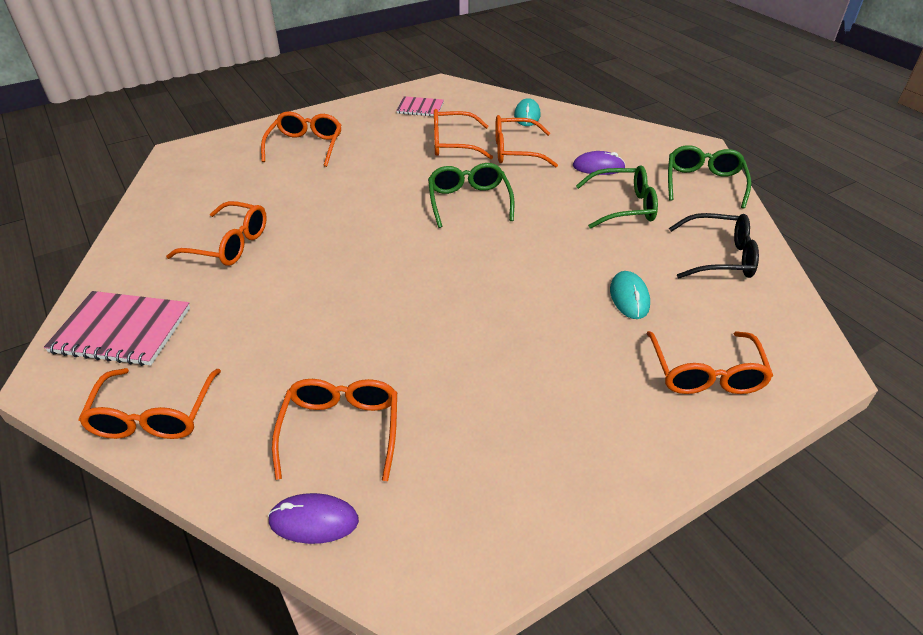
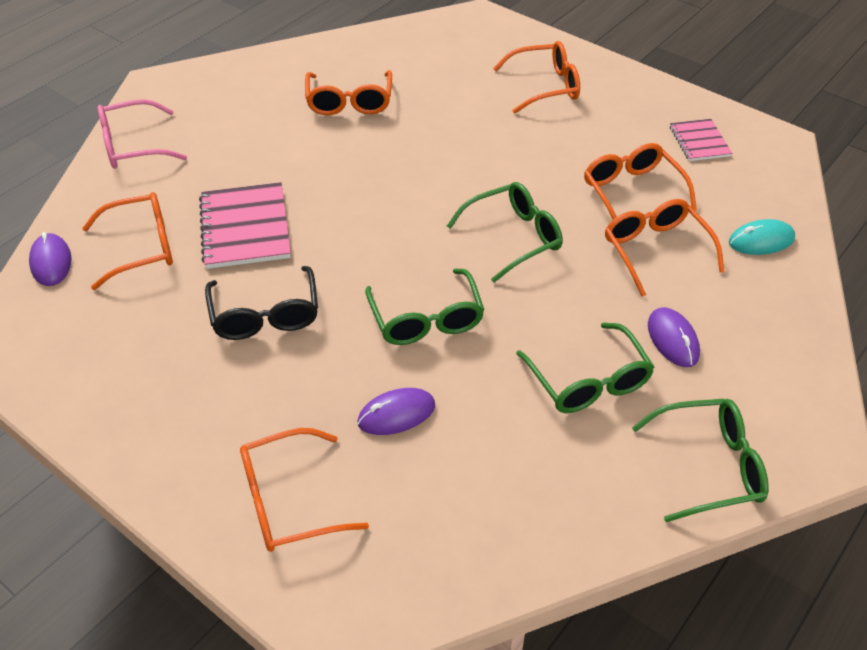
camera: 70 degrees right, 5 degrees up
(122, 330) = (217, 92): pink notebook -> pink notebook (245, 228)
(154, 416) = (132, 146): orange glasses -> pink glasses
(536, 261) = (426, 320): none -> green glasses
(629, 297) = (396, 414): turquoise mouse -> purple mouse
(720, 257) = (524, 500): black glasses -> black glasses (265, 316)

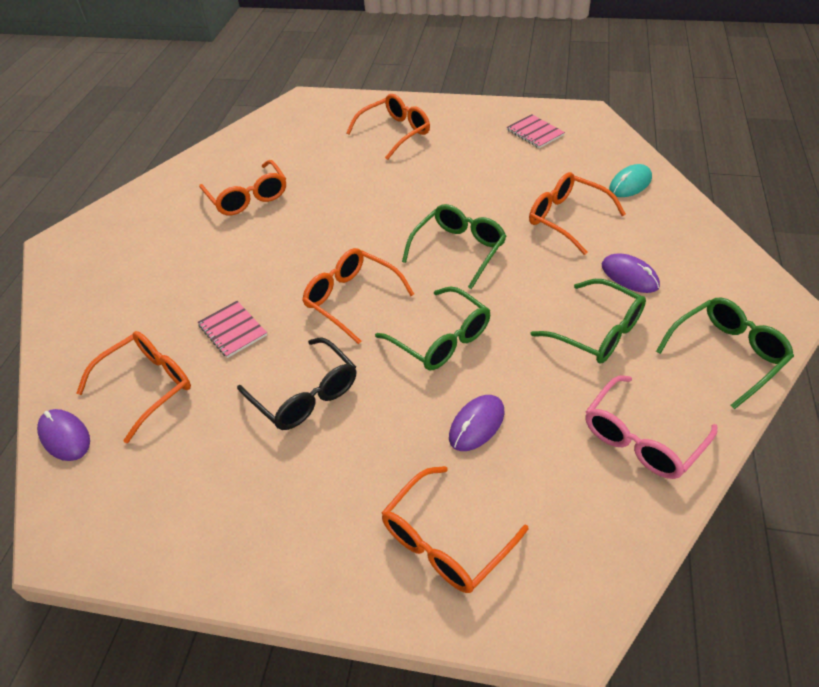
camera: 25 degrees left, 0 degrees up
(132, 146) = (74, 303): pink glasses -> pink glasses (641, 439)
(245, 228) = (233, 330): pink notebook -> pink notebook, size x0.59
(632, 192) = (517, 184): orange glasses -> orange glasses (351, 299)

